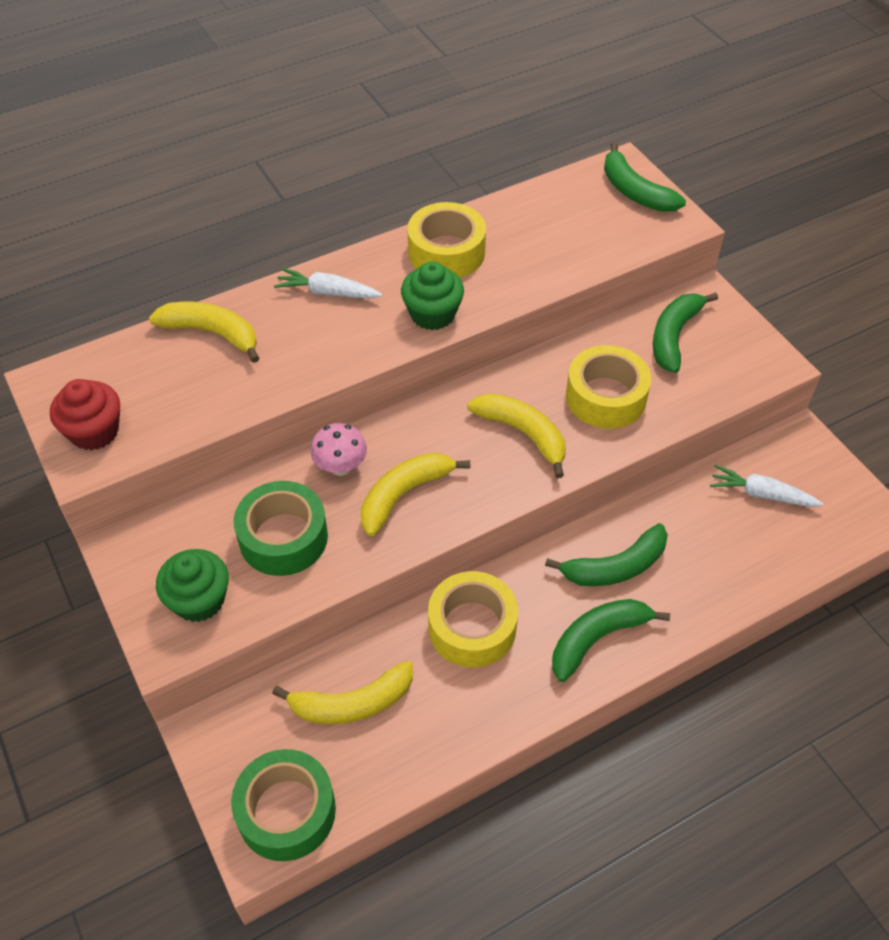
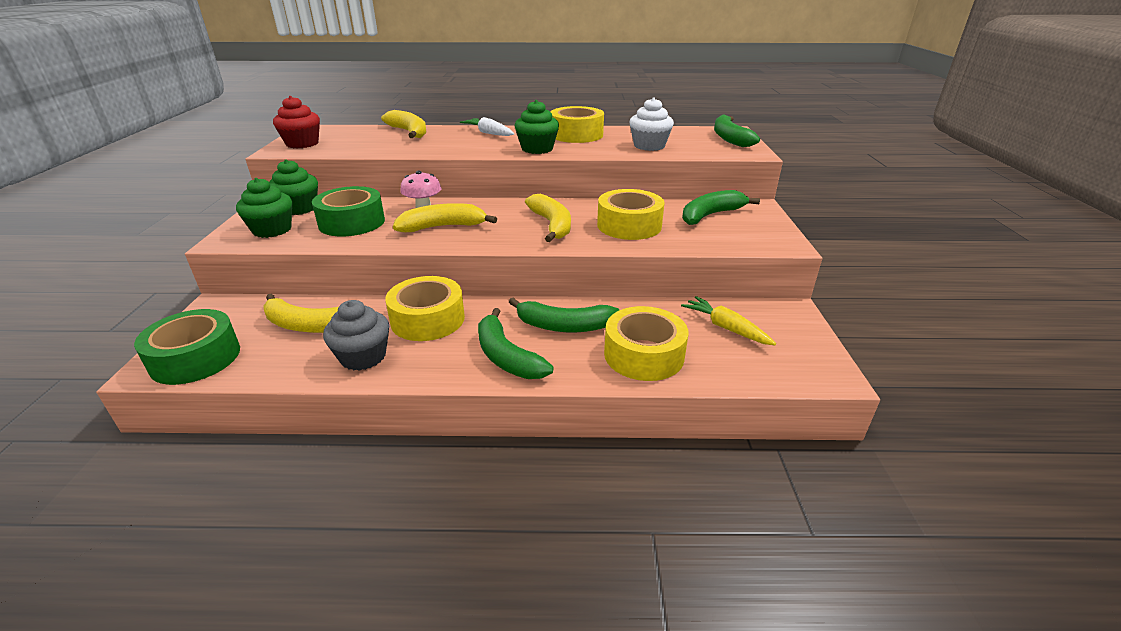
camera: 30 degrees right, 20 degrees down
(177, 540) = (299, 208): none -> green cupcake
(460, 713) = (363, 357): none -> grey cupcake
(558, 251) = (649, 146): none -> white cupcake
(597, 639) = (506, 356): green banana -> green banana turned 120 degrees counterclockwise
(716, 571) = (643, 355): none -> yellow tape
(761, 494) = (726, 328): white carrot -> yellow carrot

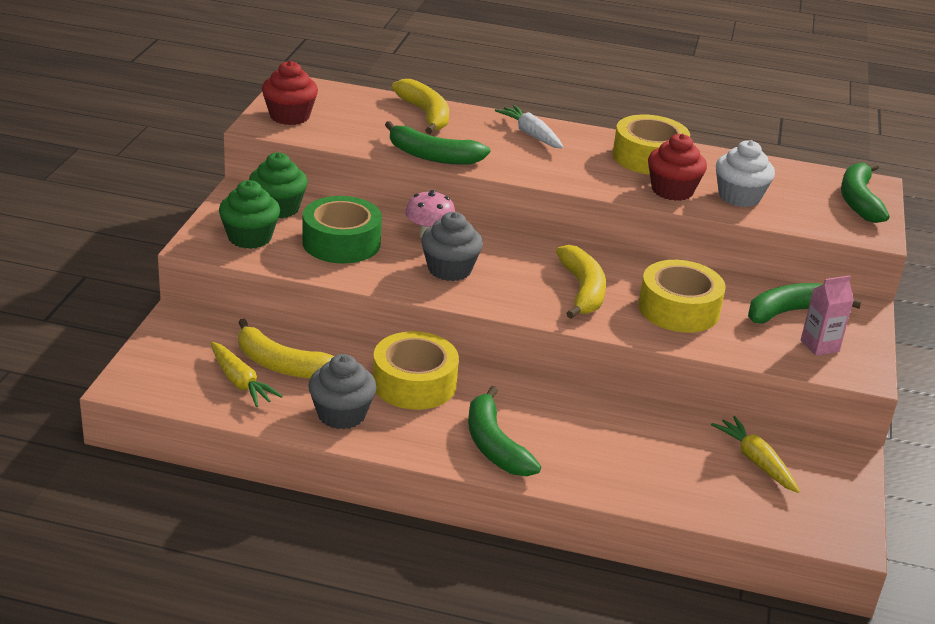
camera: 10 degrees right, 0 degrees up
(195, 358) = (169, 381): green tape -> none
(266, 346) = (240, 382): none -> yellow carrot
(443, 227) = (449, 269): yellow banana -> grey cupcake
(537, 149) = (588, 177): green cupcake -> none
(564, 326) = (567, 422): green banana -> green banana (432, 156)
(601, 148) = (672, 190): none -> red cupcake
(643, 355) = (646, 473): yellow tape -> none
(743, 232) = (819, 346): none -> pink carton

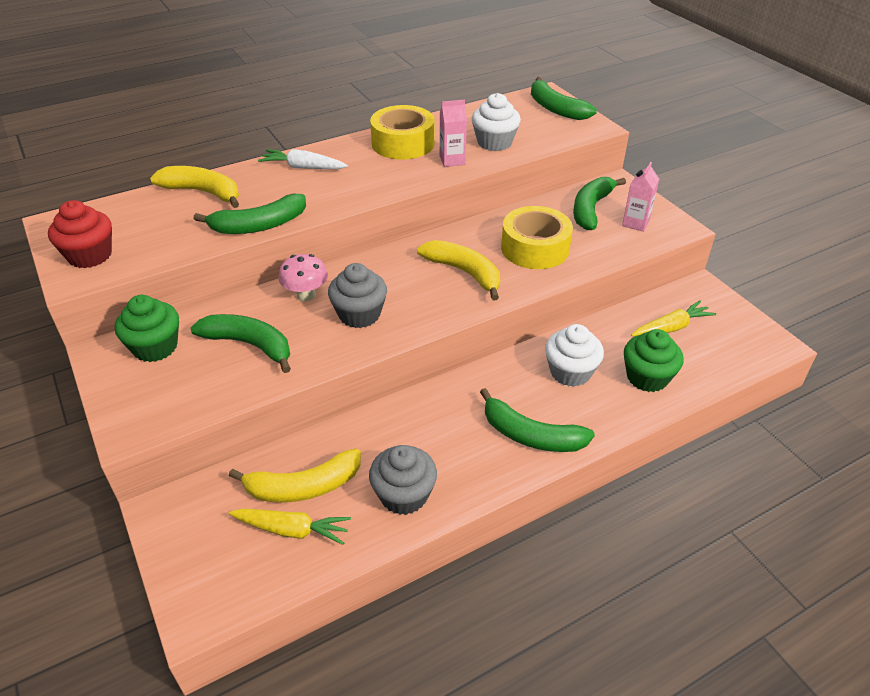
camera: 40 degrees left, 10 degrees up
(250, 237) = (167, 391): green cupcake -> green cupcake (647, 377)
(341, 242) = (249, 345): green tape -> green banana
(414, 383) = (417, 426): yellow tape -> none
(599, 430) = (570, 372): none -> white cupcake
(672, 190) = (452, 160): red cupcake -> pink carton
(756, 461) = (671, 328): yellow carrot -> yellow carrot turned 135 degrees clockwise

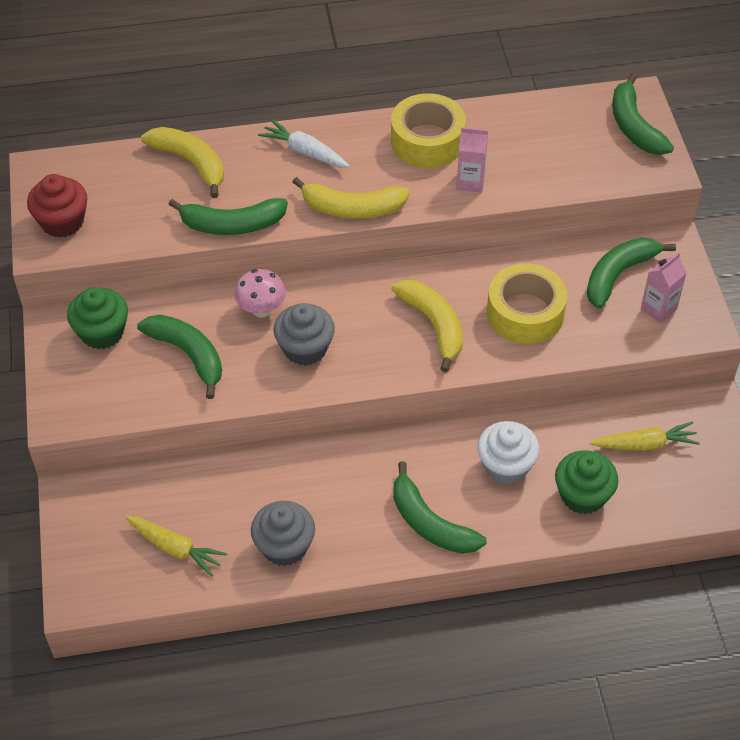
camera: 20 degrees right, 10 degrees up
(303, 487) = (198, 510): yellow banana -> yellow banana (352, 208)
(494, 142) = (532, 166): white cupcake -> none

